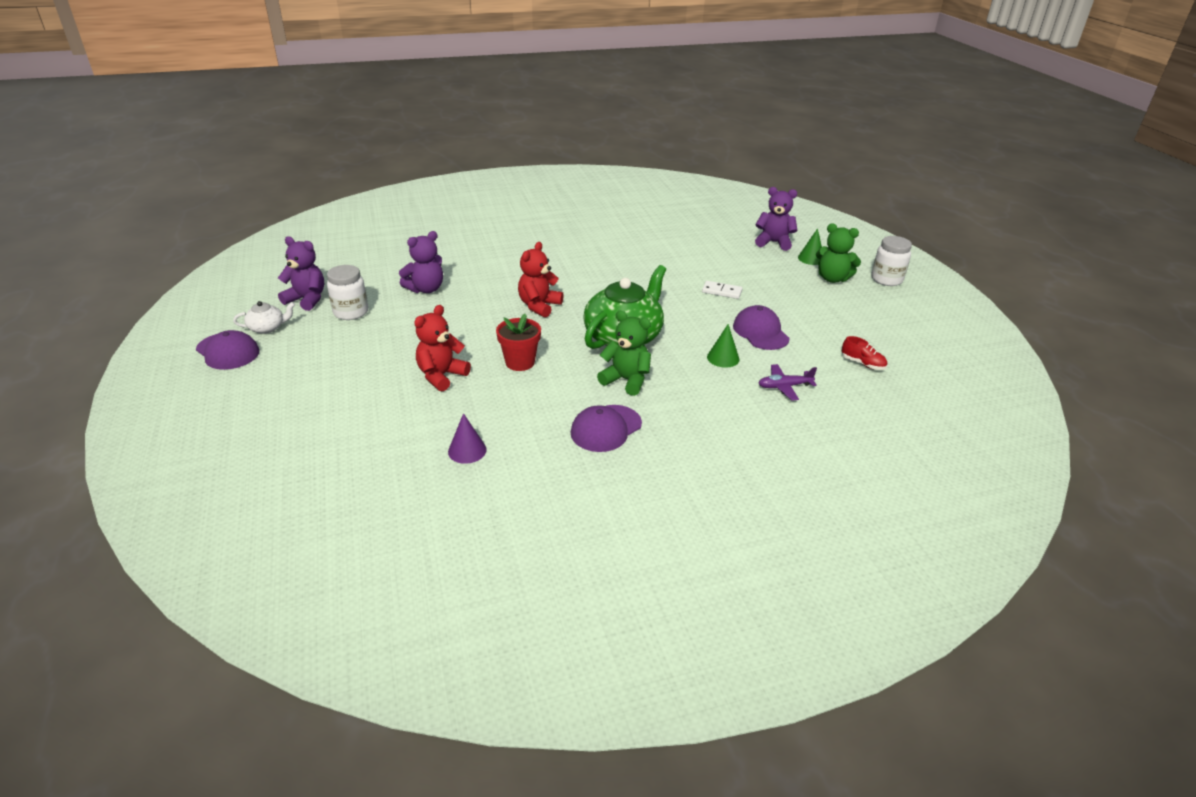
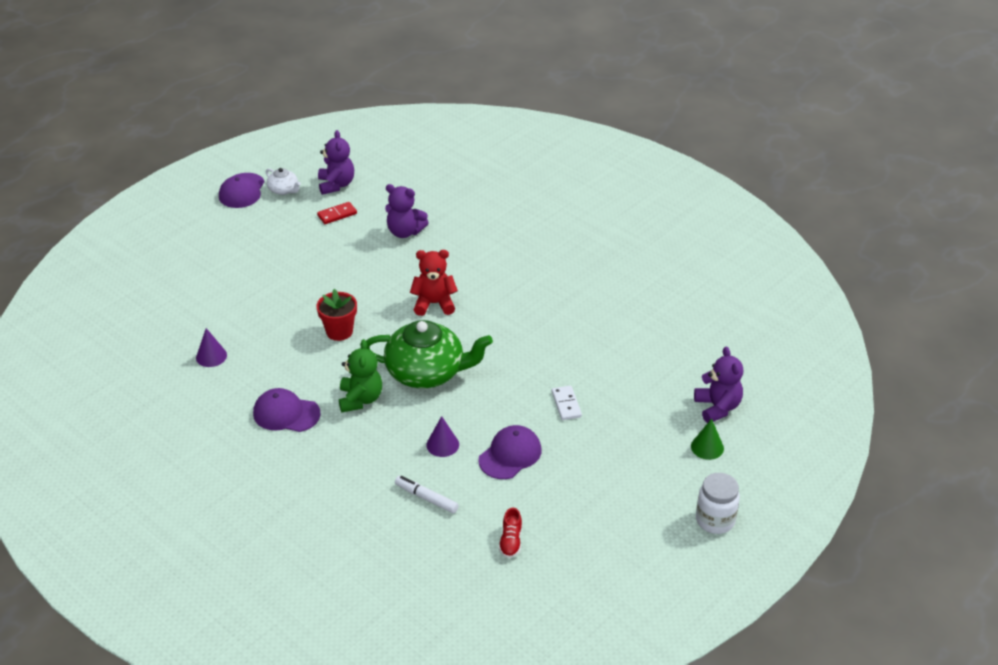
camera: 60 degrees right, 5 degrees up
(351, 312) = (337, 214): white jar -> red domino
(441, 376) = (289, 301): red teddy bear -> none
(723, 358) = (442, 444): green cone -> purple cone
(784, 387) = (426, 498): purple plane -> white marker
(832, 278) = (674, 476): green teddy bear -> none

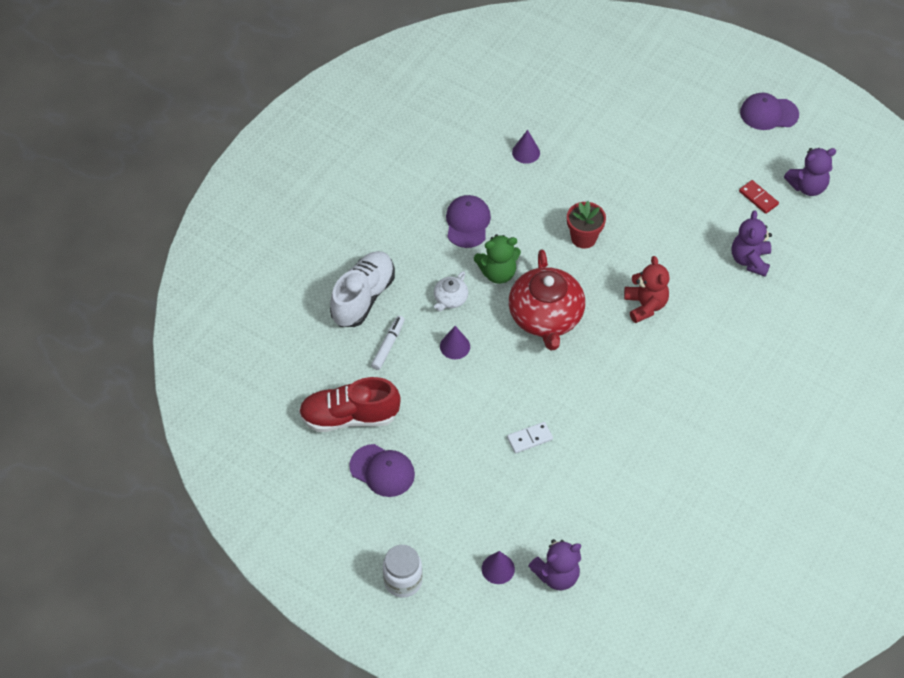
camera: 80 degrees right, 15 degrees up
(283, 190) = (782, 146): white teapot -> white teapot (450, 299)
(355, 512) = (363, 297): none -> white shoe
(426, 372) = (546, 317): green teapot -> red teapot
(510, 455) = (453, 401): purple cap -> purple cap (382, 470)
(511, 542) = (349, 417): red shoe -> red shoe, size x2.21
(707, 447) = (498, 568): green cone -> purple cone

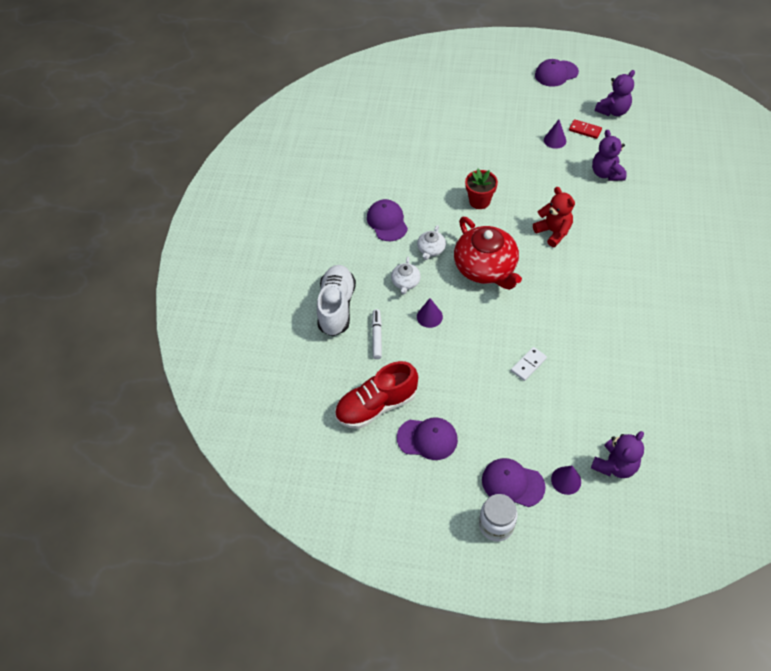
camera: 20 degrees left, 0 degrees up
(442, 549) = (512, 483): none -> purple cap
(498, 273) = (431, 249): green teddy bear -> white teapot
(526, 152) = (402, 157): purple cone -> purple cone (555, 140)

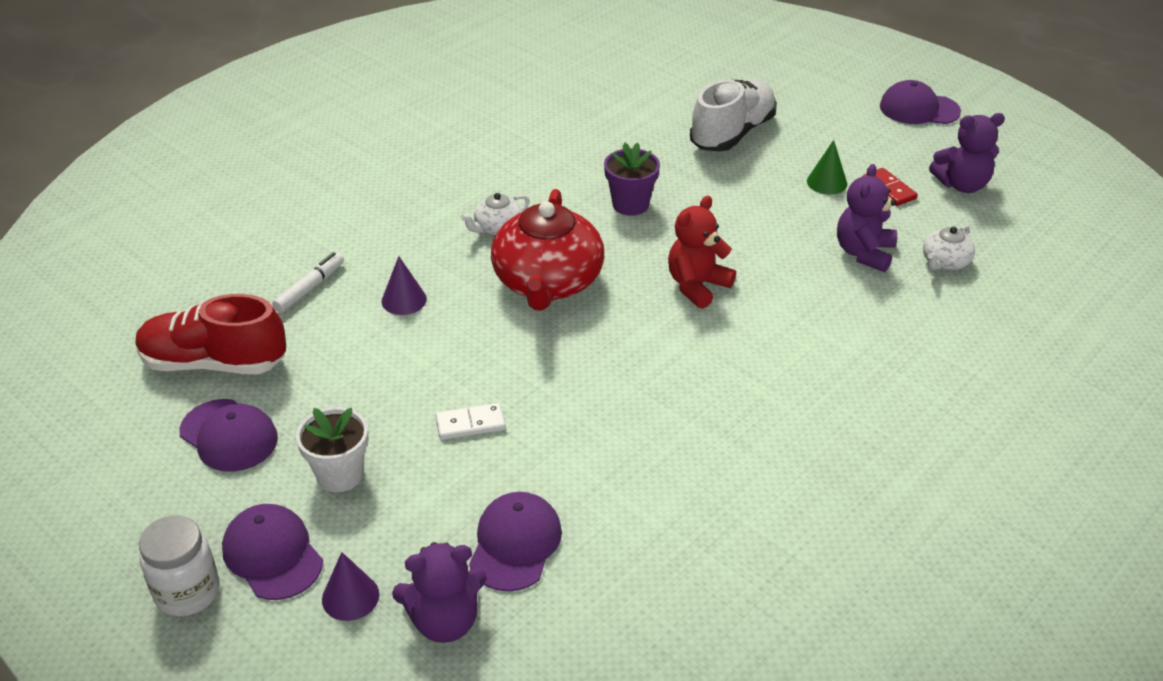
camera: 30 degrees right, 15 degrees down
(337, 307) = (301, 233): white shoe -> white shoe (732, 133)
(387, 222) = (477, 173): purple cap -> purple cap (515, 544)
(405, 282) = (420, 248): white teapot -> white teapot (945, 262)
(479, 201) = (630, 204): red flower pot -> purple flower pot
(499, 426) = (340, 475): none -> white flower pot
(553, 232) = (697, 286): red teddy bear -> red teddy bear turned 135 degrees counterclockwise
(555, 140) = (827, 182): purple cone -> green cone

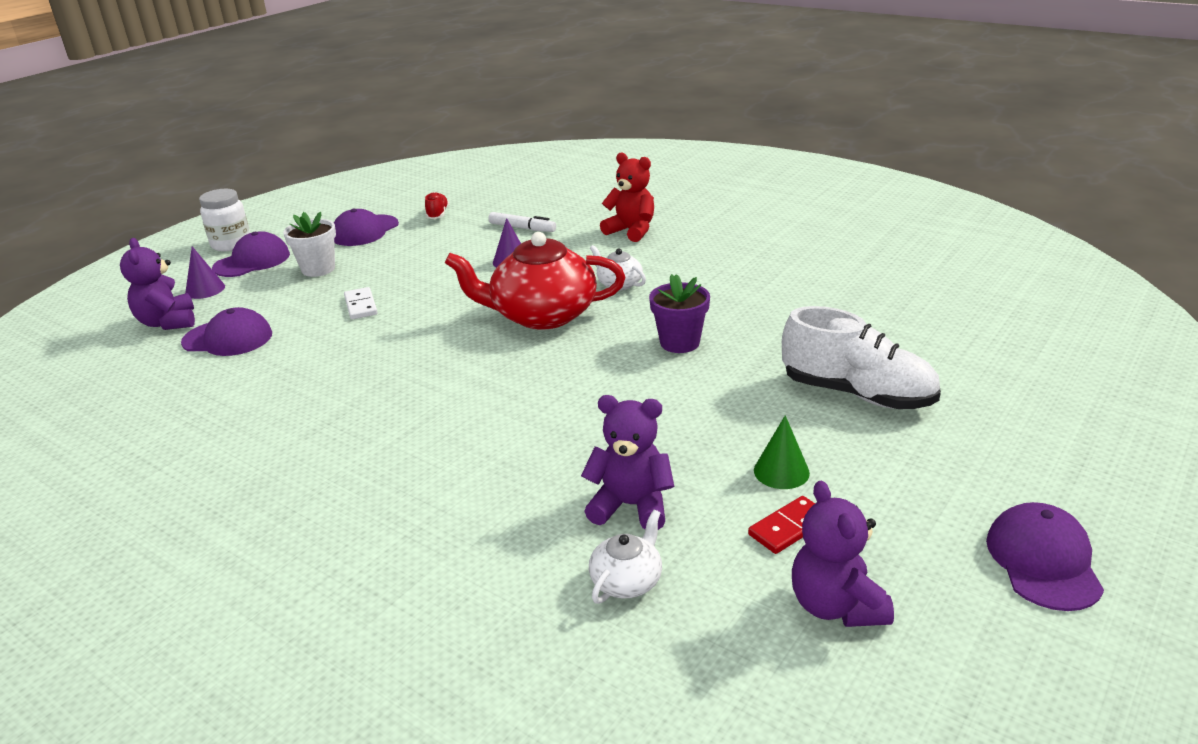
camera: 85 degrees right, 10 degrees down
(214, 363) = (437, 214): red shoe -> red shoe, size x0.45
(697, 286) = (547, 391): red teddy bear -> red teddy bear (631, 231)
(945, 262) = (627, 581): white teapot -> white teapot turned 90 degrees clockwise

